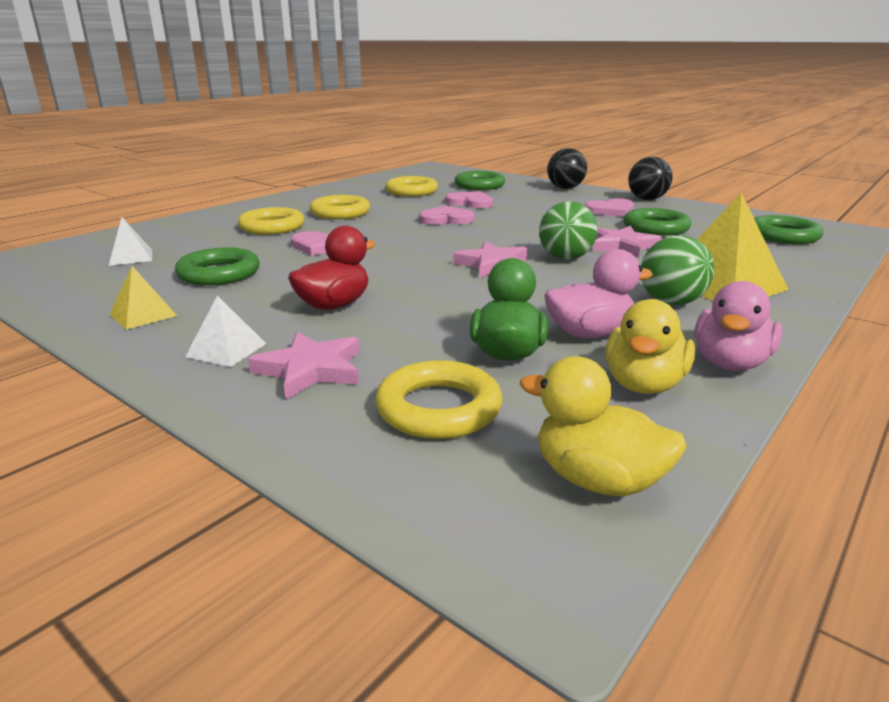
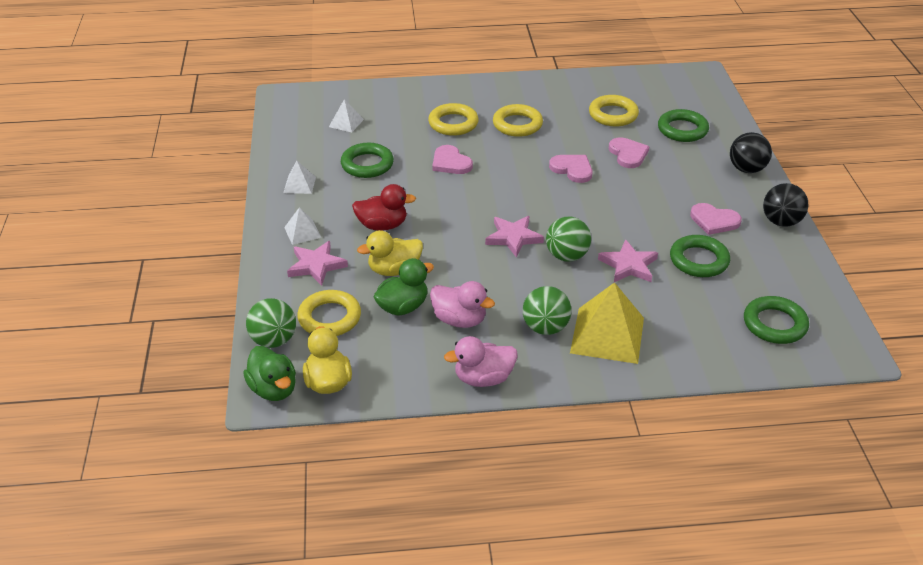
camera: 45 degrees right, 15 degrees up
(143, 315) = (299, 185): yellow pyramid -> white pyramid
(405, 482) = (274, 340): none -> green ball
(541, 551) = (273, 389): none -> green duck
(643, 384) = (423, 361): yellow duck -> yellow duck (394, 270)

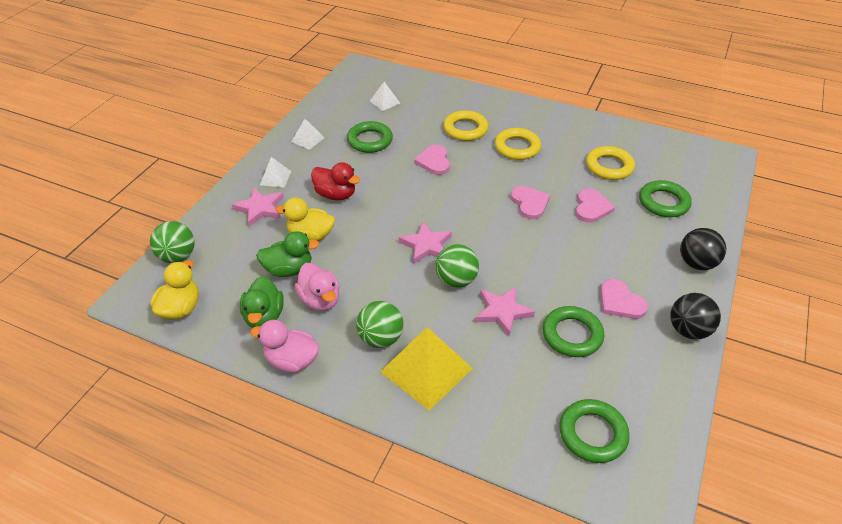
camera: 30 degrees right, 5 degrees up
(273, 389) = (141, 296): green duck -> green duck (264, 317)
(329, 318) = (230, 255): yellow ring -> none

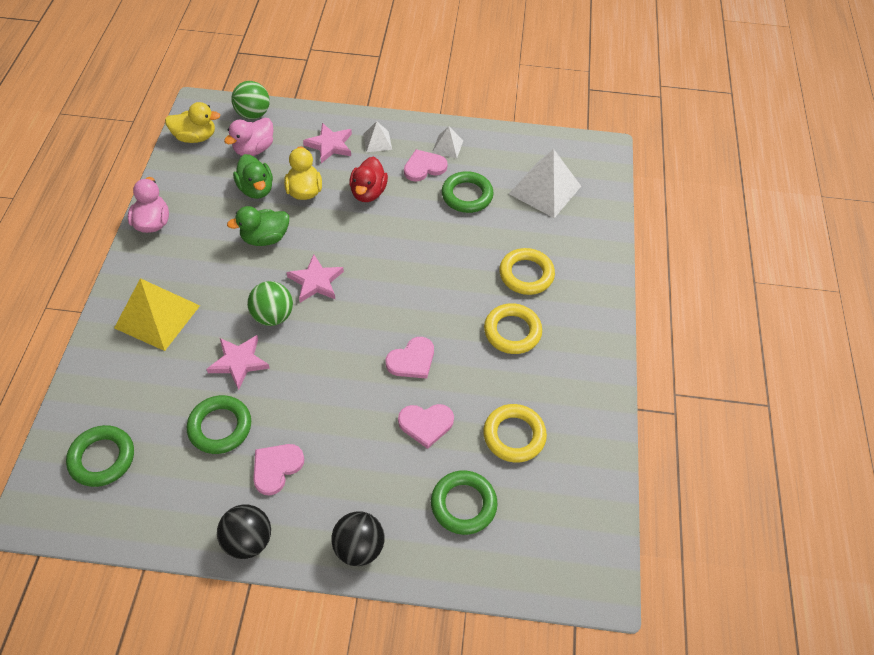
camera: 70 degrees right, 10 degrees up
(264, 317) = (197, 190): green duck -> green duck (265, 238)
(320, 300) = (224, 221): pink duck -> pink duck (254, 149)
(380, 338) = (187, 275): green ball -> none
(385, 102) = (545, 190): white pyramid -> white pyramid, size x1.98
(434, 161) = (453, 258): pink heart -> pink heart (424, 167)

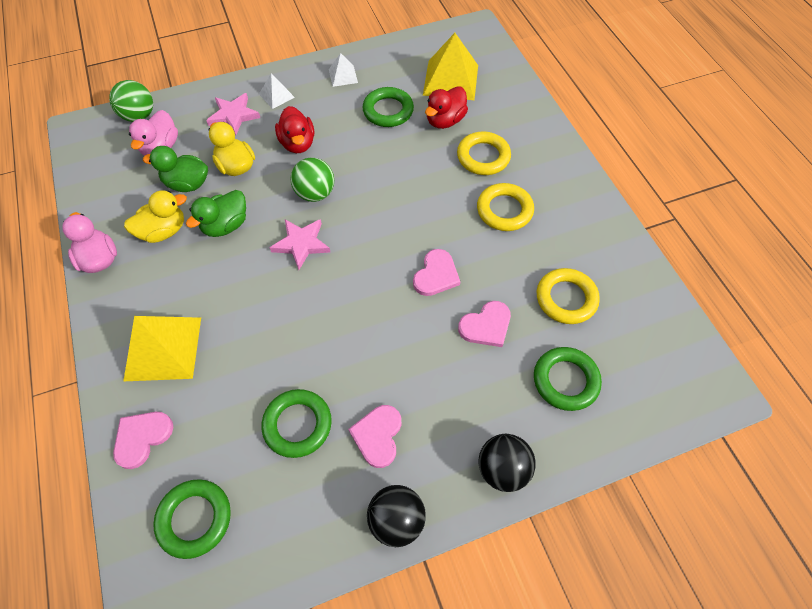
camera: 25 degrees left, 5 degrees up
(195, 137) = (93, 160): yellow duck -> yellow duck (164, 231)
(239, 362) = (276, 353): pink star -> none
(256, 189) = (187, 184): green duck -> green duck turned 150 degrees clockwise
(273, 316) = (281, 294): green ball -> green ball (315, 193)
(424, 167) = (334, 101): pink heart -> pink heart (142, 438)
(513, 226) = (445, 121): none -> red duck
(545, 190) = (450, 80): white pyramid -> yellow pyramid

